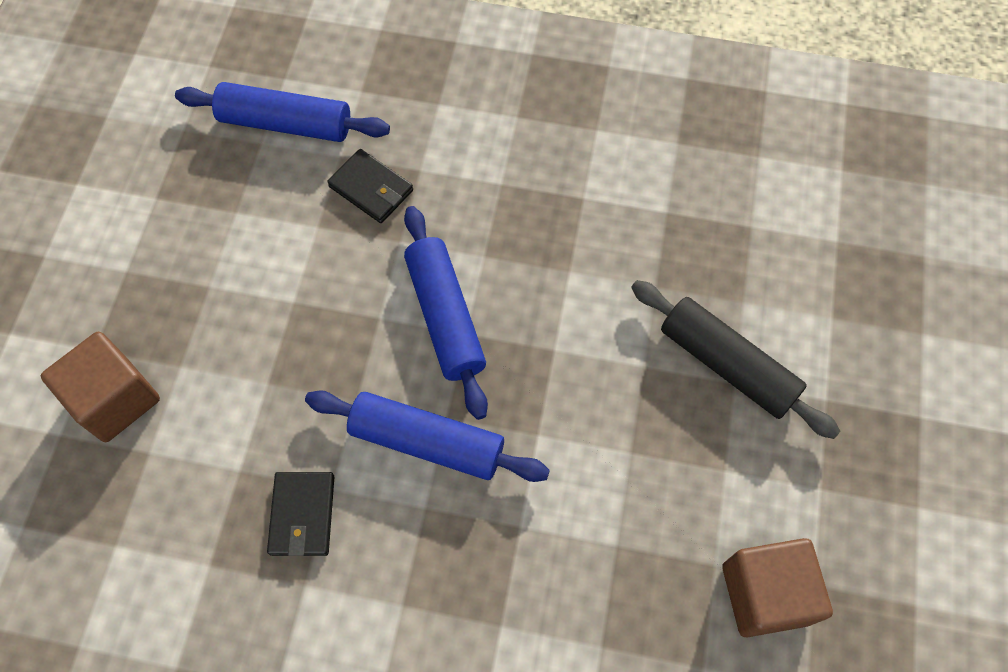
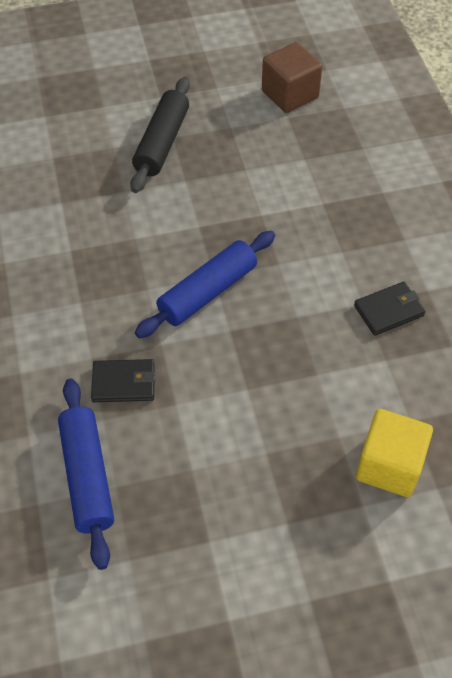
camera: 115 degrees left, 10 degrees down
(115, 399) = (389, 465): brown cube -> yellow cube
(371, 189) = (124, 383): black wallet -> black wallet turned 75 degrees clockwise
(427, 442) = (301, 266): blue rolling pin -> none

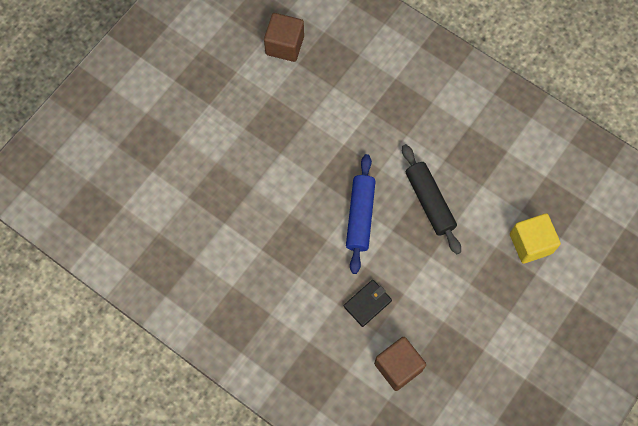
camera: 40 degrees left, 15 degrees up
(87, 476) = (398, 367): blue rolling pin -> brown cube
(162, 143) = (242, 137): black rolling pin -> black rolling pin (429, 202)
(389, 310) = (460, 154): black wallet -> none

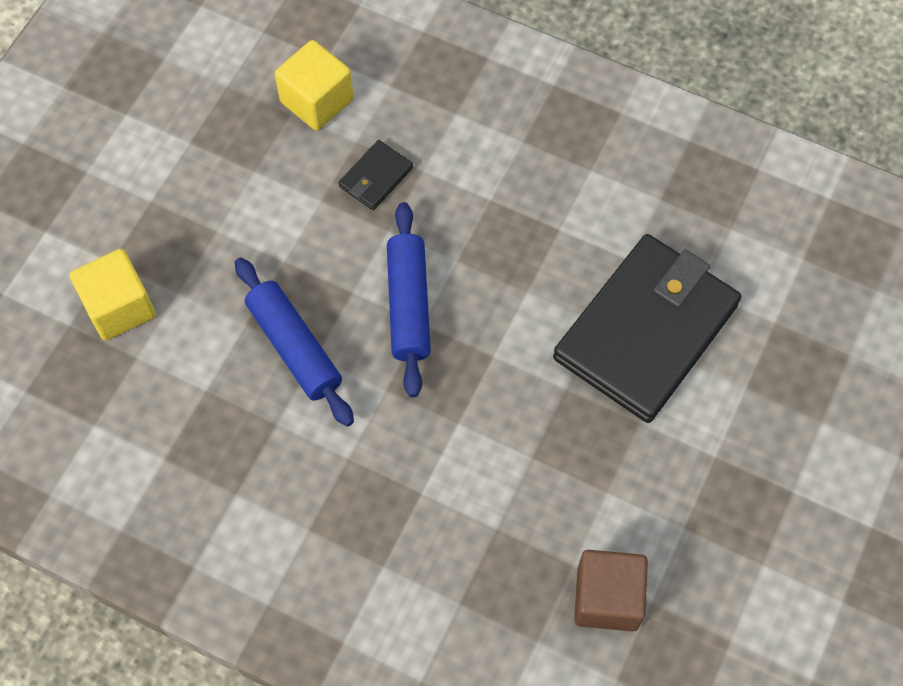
camera: 170 degrees right, 5 degrees down
(227, 178) = (646, 331): none -> black wallet
(398, 367) = (317, 101): brown cube -> yellow cube
(429, 202) = (294, 347): black rolling pin -> blue rolling pin

